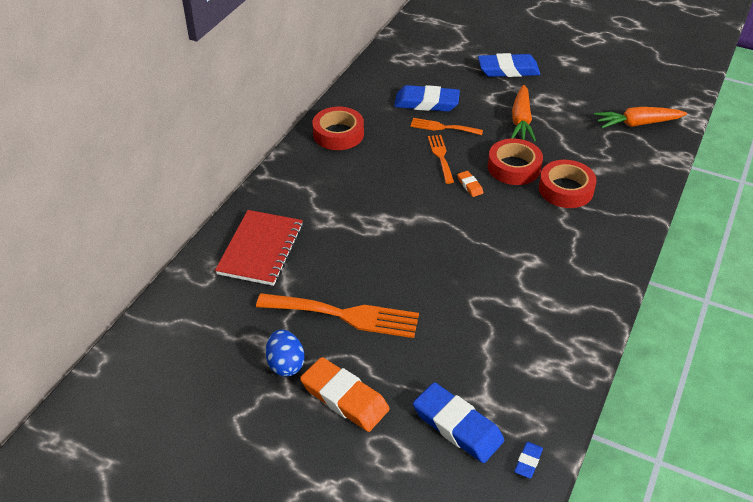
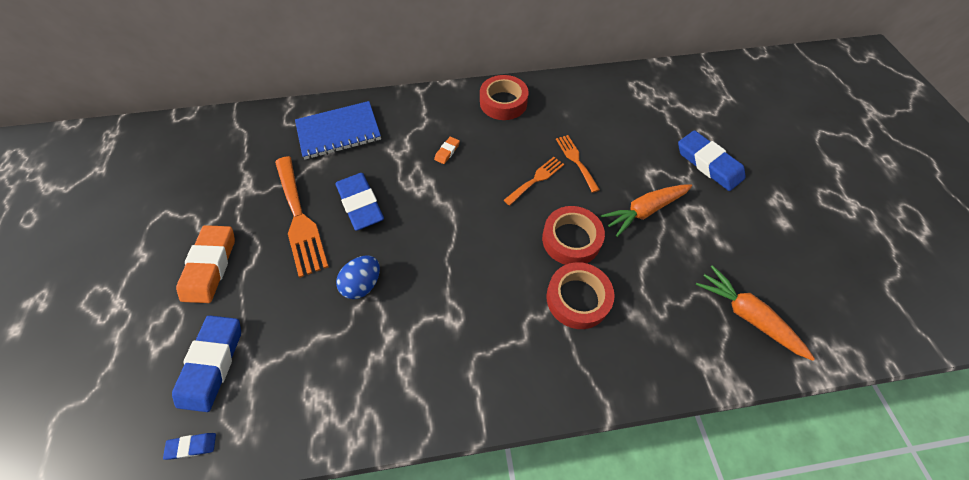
camera: 55 degrees right, 15 degrees up
(261, 249) = (339, 132): red notebook -> blue notebook
(286, 364) = (229, 211): blue egg -> blue egg (363, 284)
(426, 103) = (597, 133): blue eraser -> blue eraser (360, 204)
(470, 185) = (516, 219): orange eraser -> orange eraser (447, 152)

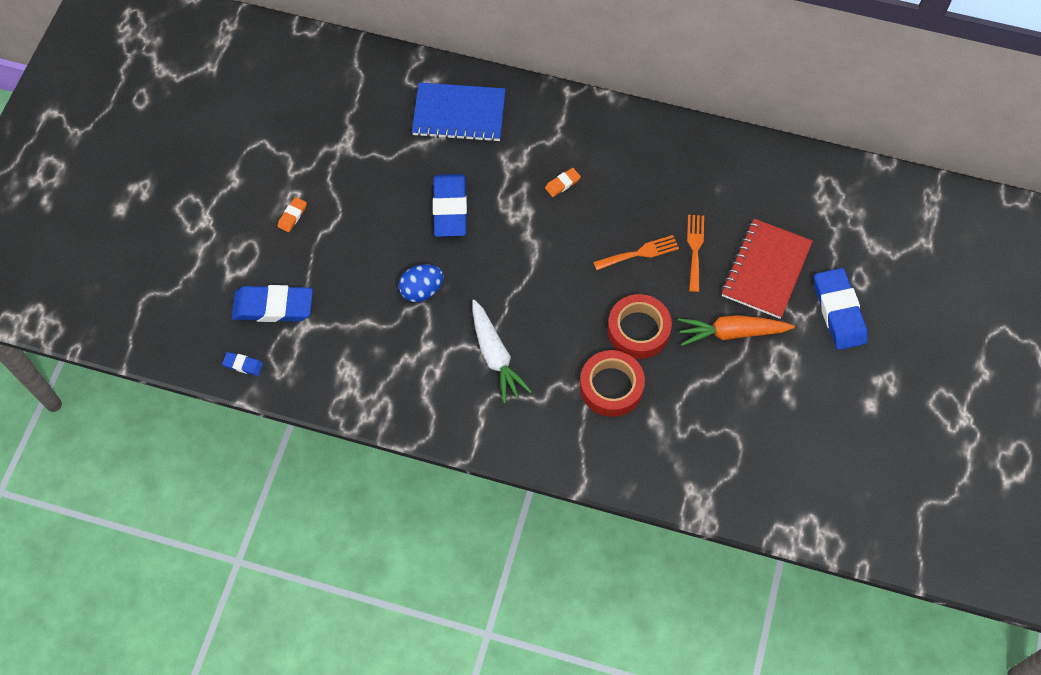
camera: 25 degrees right, 5 degrees up
(210, 266) = (292, 216): orange eraser -> orange eraser, size x0.46
(212, 363) = (273, 306): blue eraser -> blue eraser turned 60 degrees clockwise
(299, 218) = (386, 200): orange fork -> none
(459, 316) = (495, 356): none -> white carrot
(503, 102) = (655, 146): red tape -> none
(637, 155) = (766, 270): none -> red notebook
(746, 315) = (761, 469): orange carrot -> none

